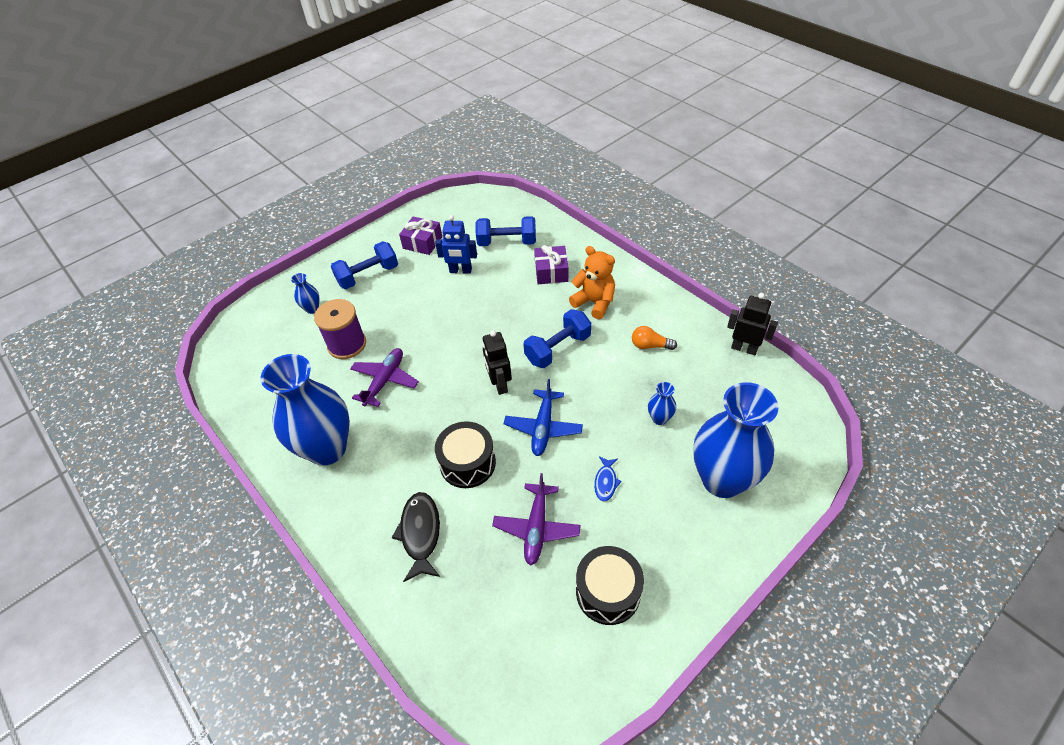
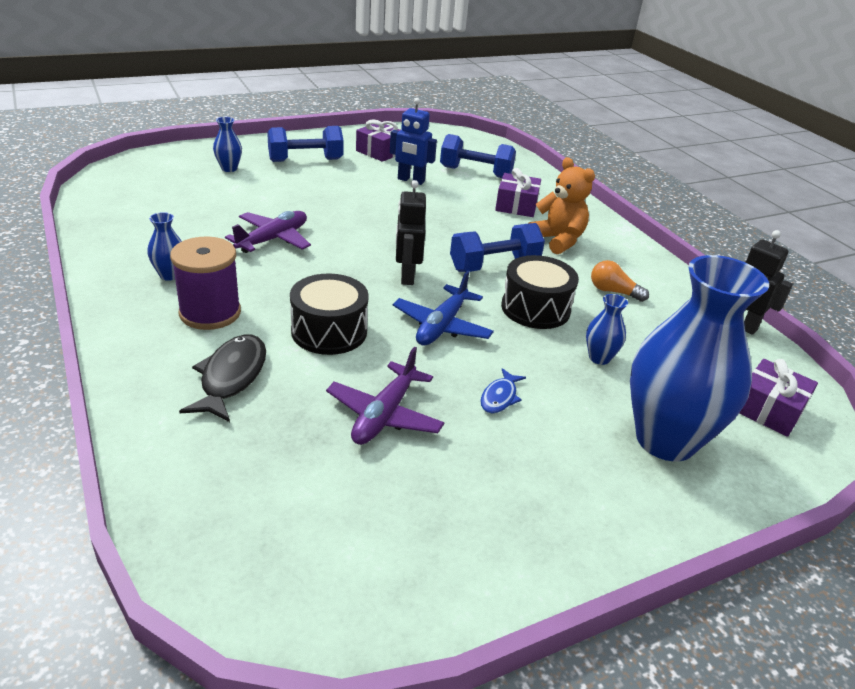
camera: 10 degrees right, 15 degrees down
(327, 449) = (170, 275): blue vase -> blue vase, size x0.41
(347, 344) = (249, 202): purple spool -> purple spool (210, 313)
(608, 592) = (451, 509): black drum -> black drum (535, 308)
(780, 426) = (769, 409): none -> purple gift

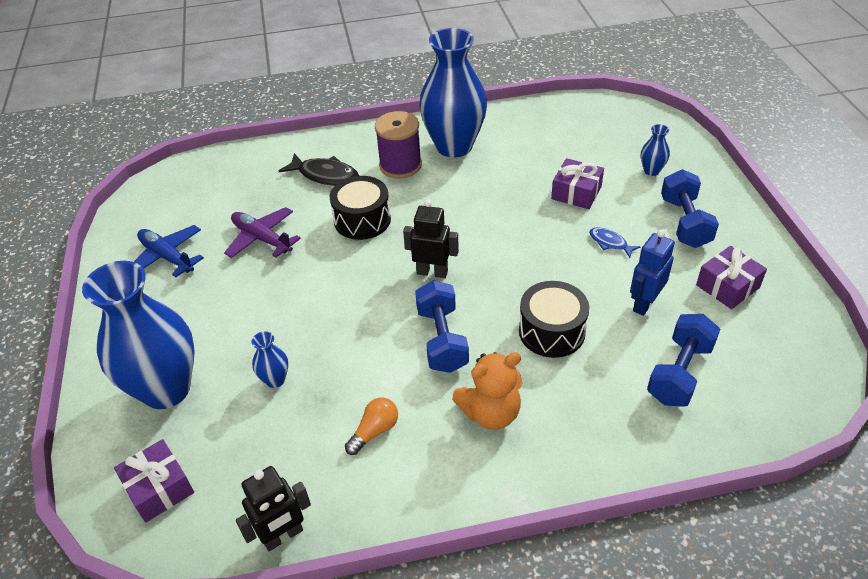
camera: 110 degrees right, 10 degrees up
(170, 275) = (454, 146): blue vase -> blue vase, size x2.47
(273, 239) = (505, 196): purple plane -> none
(442, 326) = (351, 283): blue plane -> blue plane (167, 257)
(500, 397) = (254, 300): blue fish -> blue fish (610, 243)
(516, 205) = (582, 394): purple gift -> purple gift (576, 193)
(535, 308) = (361, 354): black drum -> black drum (551, 331)

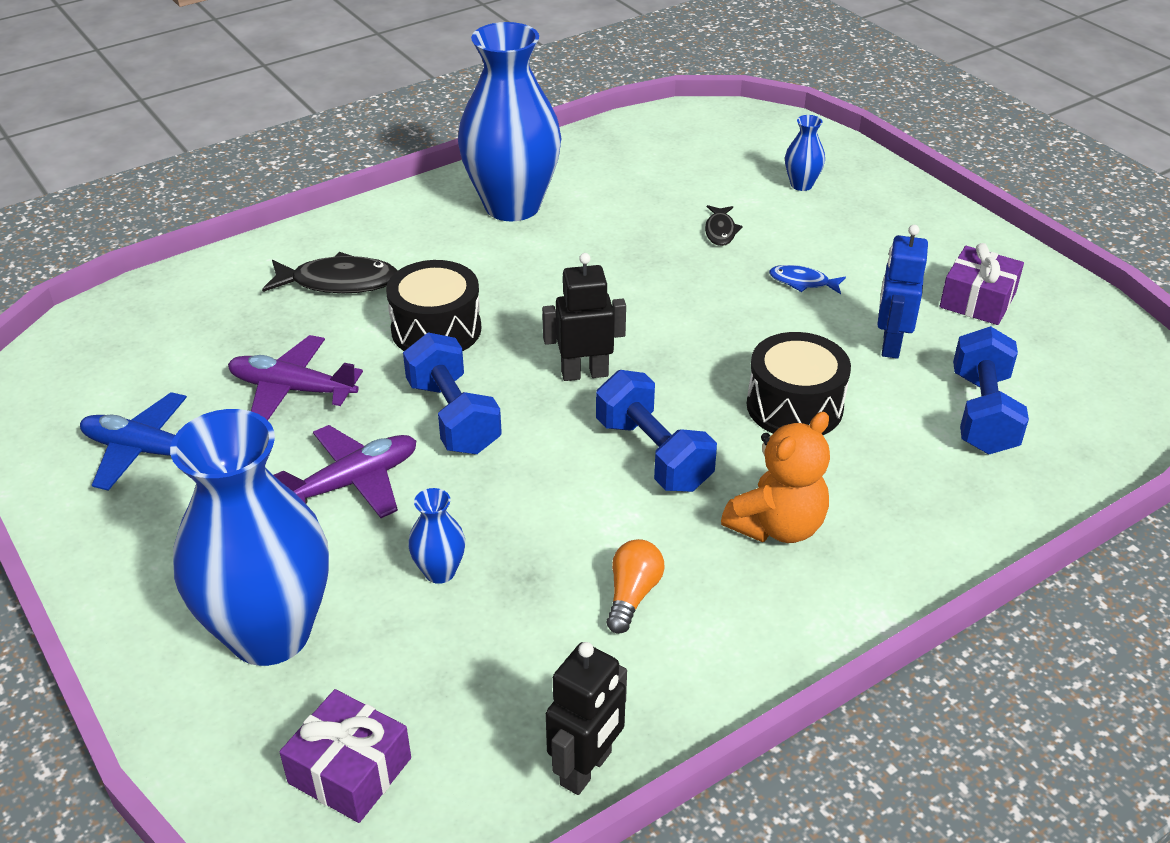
camera: 25 degrees left, 5 degrees down
(261, 307) = (353, 482): none -> purple plane
(400, 165) = (448, 246): purple spool -> none
(576, 193) = (720, 231): purple gift -> black fish
(684, 222) = (881, 238): blue dumbbell -> blue dumbbell (453, 417)

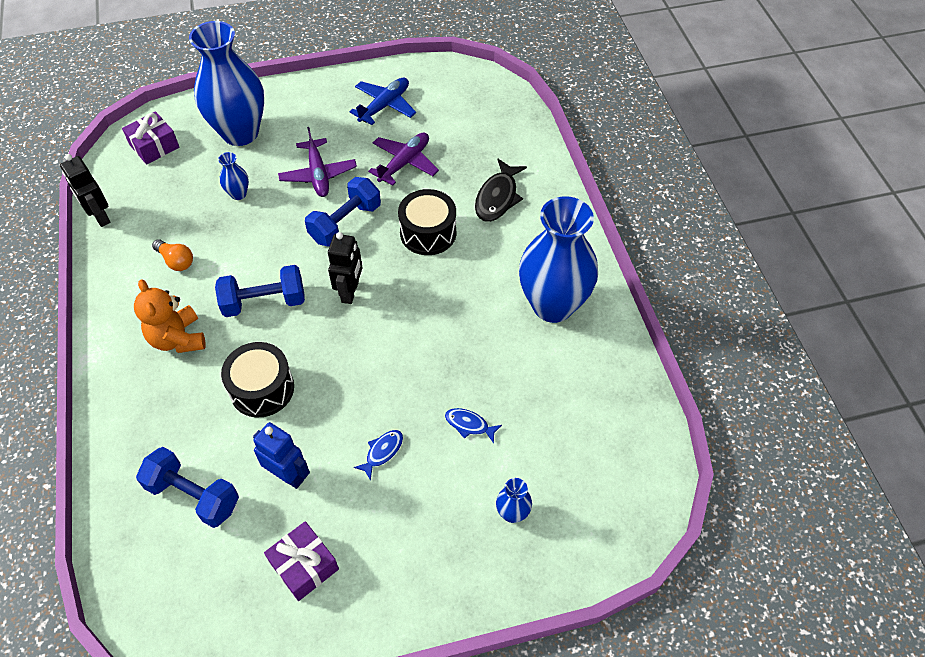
camera: 110 degrees right, 15 degrees up
(453, 417) = (345, 223): blue dumbbell -> blue dumbbell turned 45 degrees counterclockwise
(720, 231) = (469, 425): black fish -> blue fish

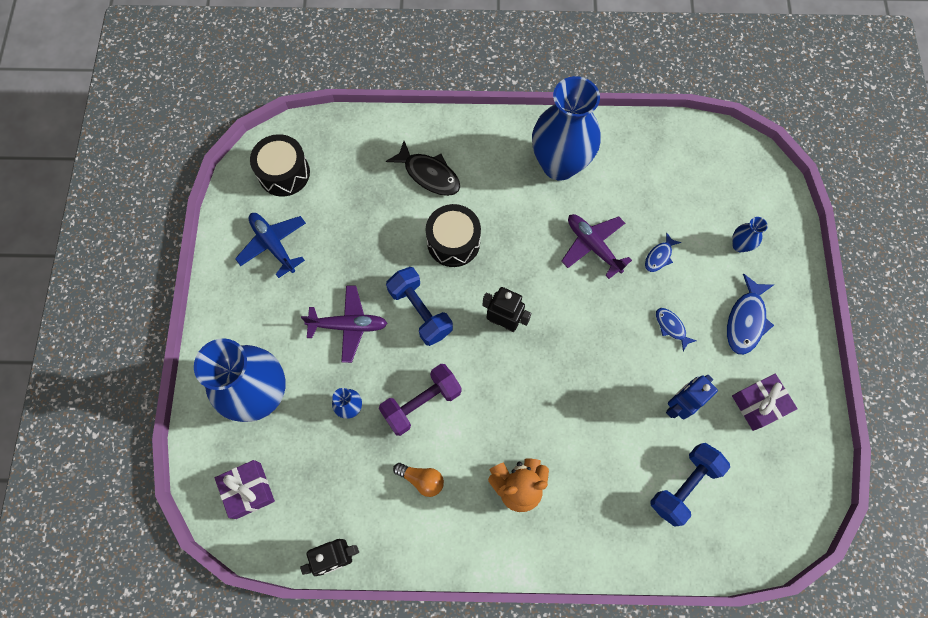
camera: 75 degrees left, 15 degrees up
(176, 261) = (421, 479): orange light bulb -> orange light bulb turned 60 degrees clockwise
(251, 244) = (421, 403): none -> purple dumbbell
(262, 389) = (590, 415): black drum -> black drum (284, 173)
(264, 302) = (495, 400): blue dumbbell -> none
(404, 163) = (359, 243): purple plane -> purple plane (593, 246)
(411, 535) = (746, 320): none -> blue fish

